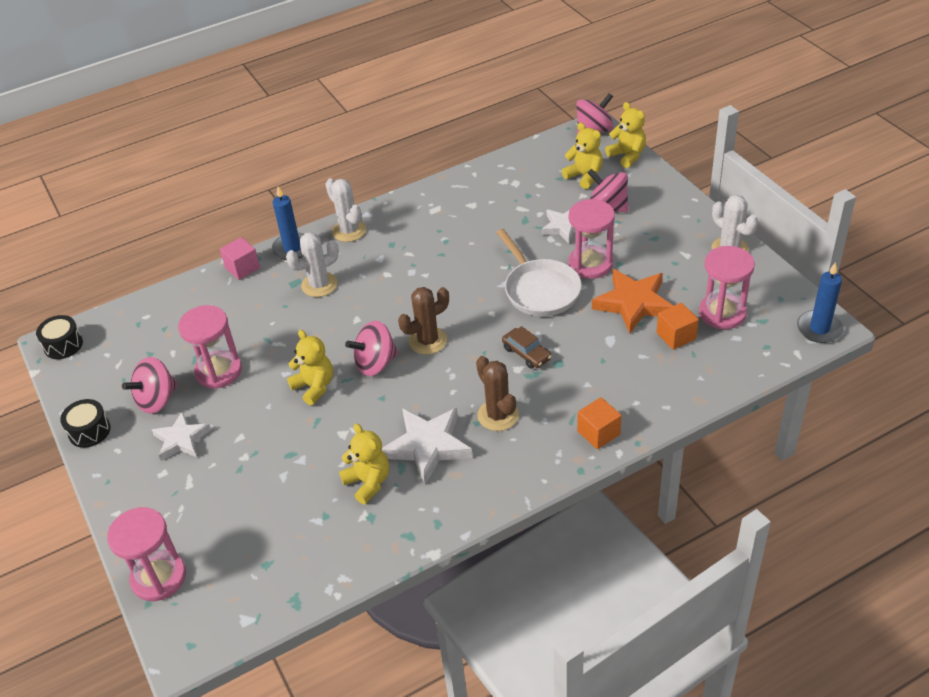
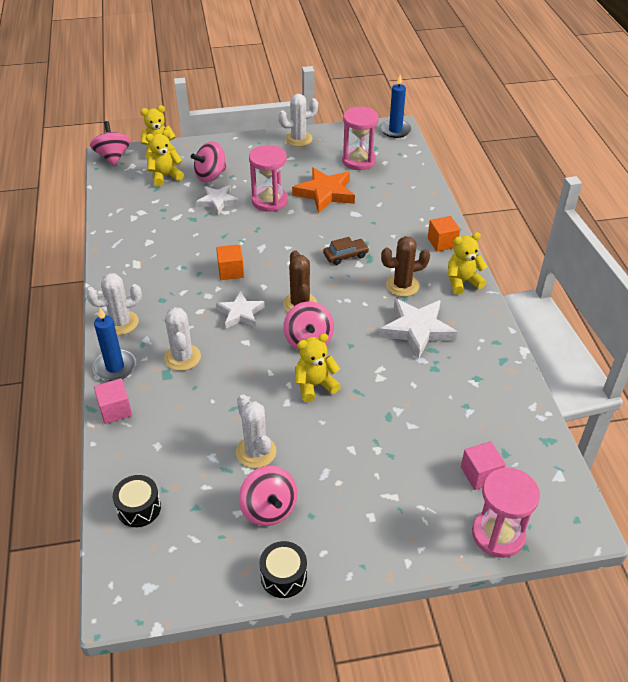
camera: 75 degrees left, 0 degrees up
(63, 345) = (129, 592): black drum -> black drum (139, 508)
(181, 440) = (334, 495): white star -> white star (240, 313)
(218, 371) = (256, 452): pink hourglass -> white cactus
(232, 548) = (480, 474): none -> pink cube
(368, 482) = (440, 372): yellow teddy bear -> yellow teddy bear (462, 282)
(540, 290) = (280, 232): white pan -> none
(676, 336) = (368, 185): orange cube -> orange cube (231, 271)

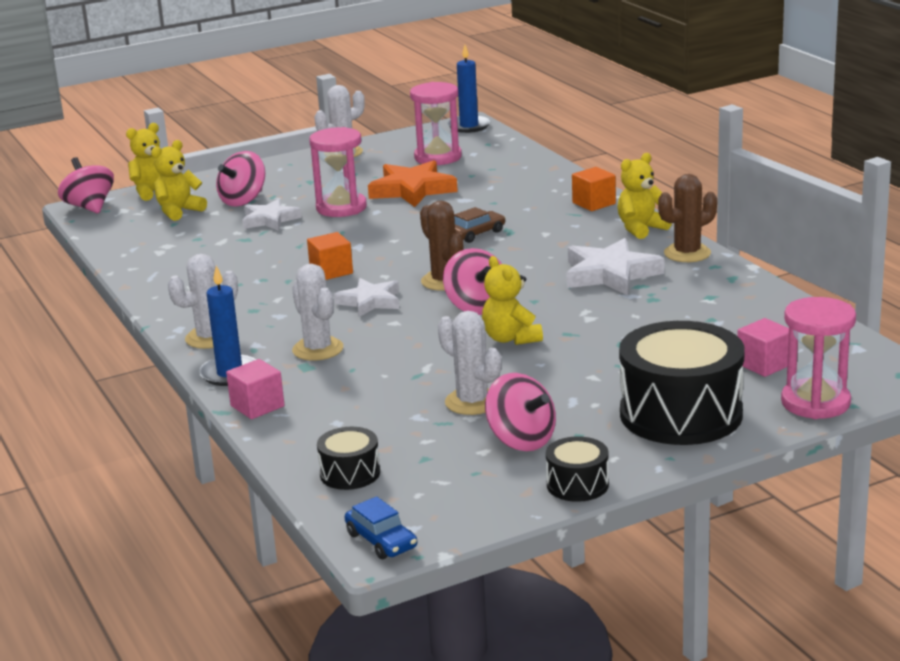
camera: 15 degrees left, 20 degrees down
(123, 595) = (381, 541): none -> blue car
(315, 385) = (511, 338): yellow teddy bear -> yellow teddy bear turned 75 degrees counterclockwise
(393, 515) = (681, 414): none -> black drum
(402, 285) = (567, 244): brown cactus -> brown cactus (687, 253)

